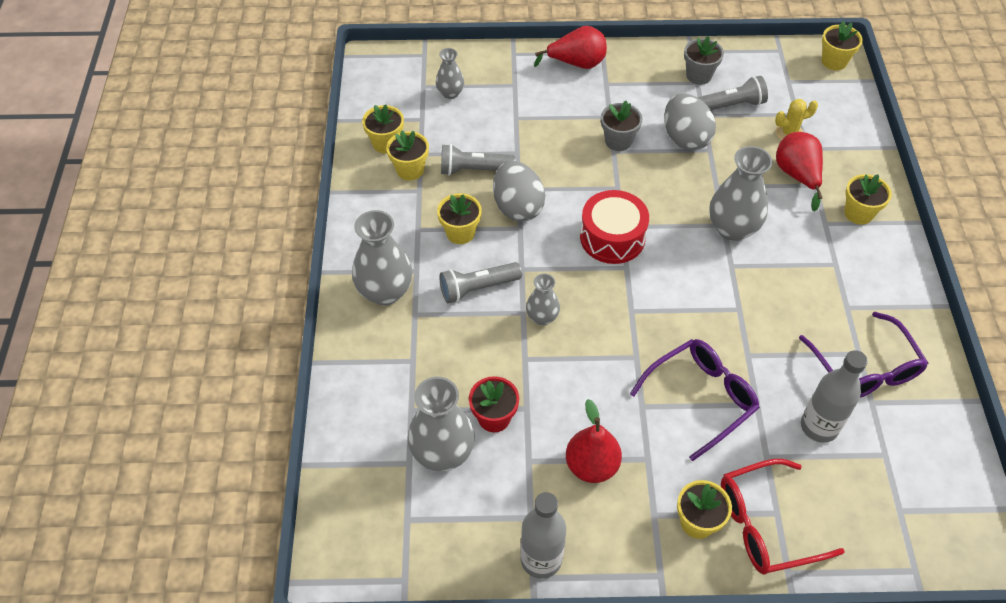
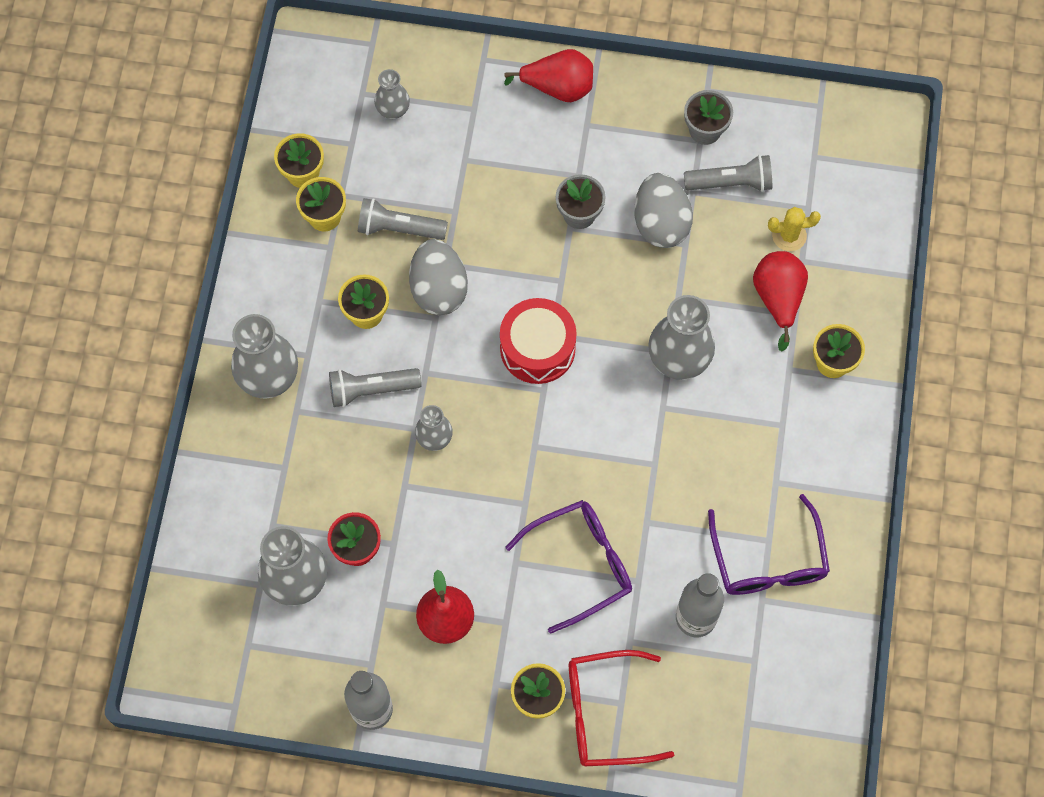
camera: 10 degrees right, 15 degrees up
(834, 61) = (882, 135): yellow flower pot -> none

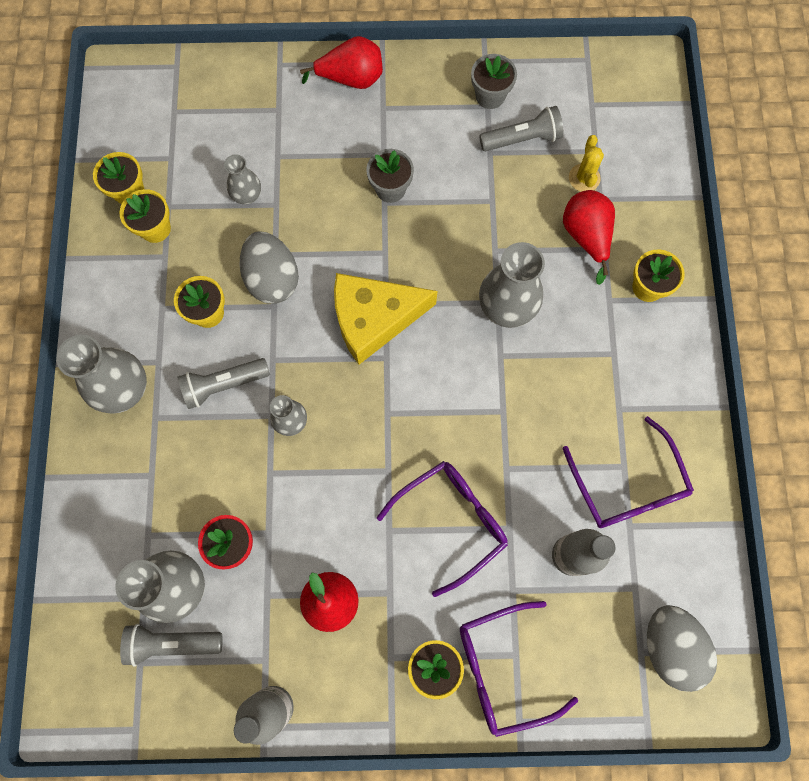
camera: 10 degrees left, 5 degrees up
(393, 110) = (204, 122): grey vase -> grey vase (247, 196)
(399, 228) = (226, 228): grey flashlight -> grey flashlight (172, 643)
(537, 348) = (374, 319): red drum -> yellow cheese
(605, 713) = (502, 668): red glasses -> purple glasses
(660, 223) = (466, 185): grey egg -> grey egg (669, 646)
(789, 235) = (584, 178): yellow cactus -> yellow cactus turned 75 degrees counterclockwise

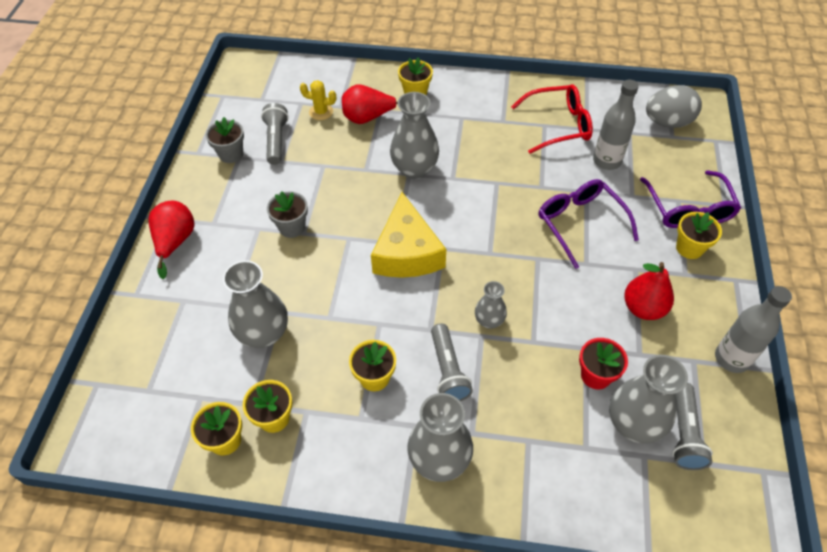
camera: 80 degrees left, 20 degrees down
(247, 196) = (264, 334): grey vase -> grey vase, size x1.78
(272, 279) = (353, 322): grey egg -> none
(628, 486) = (558, 125): purple glasses -> red glasses

